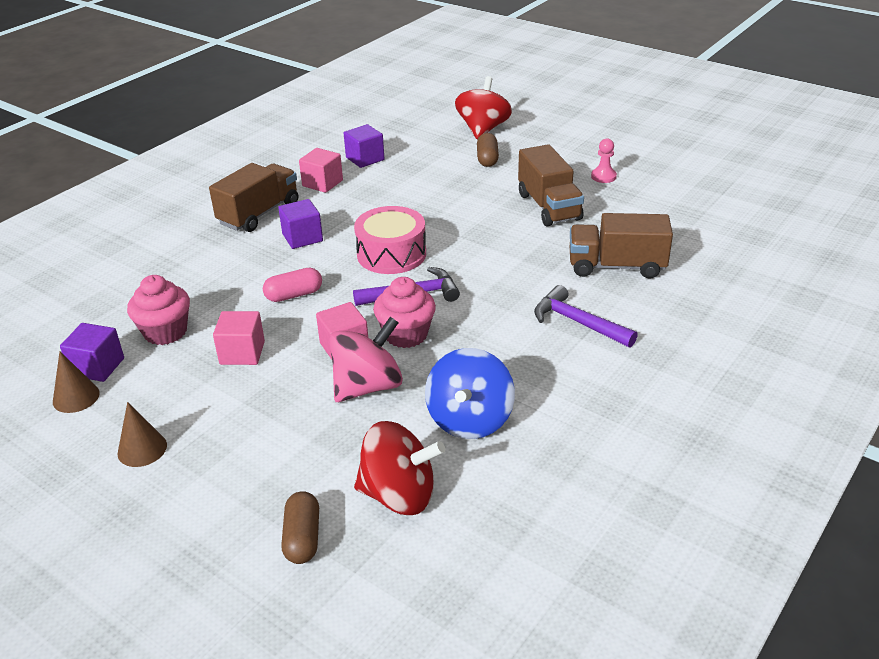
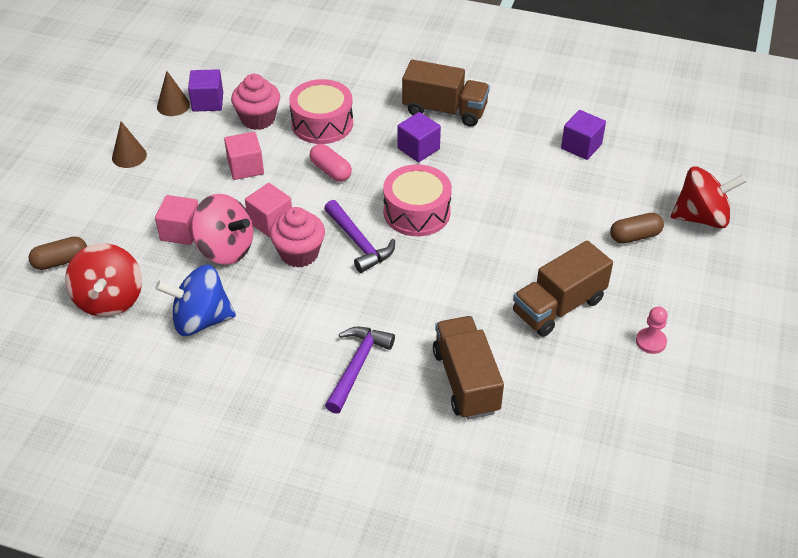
camera: 70 degrees right, 10 degrees up
(213, 289) = (322, 123): none -> pink drum
(322, 183) = (518, 132): pink cube -> pink cube (181, 231)

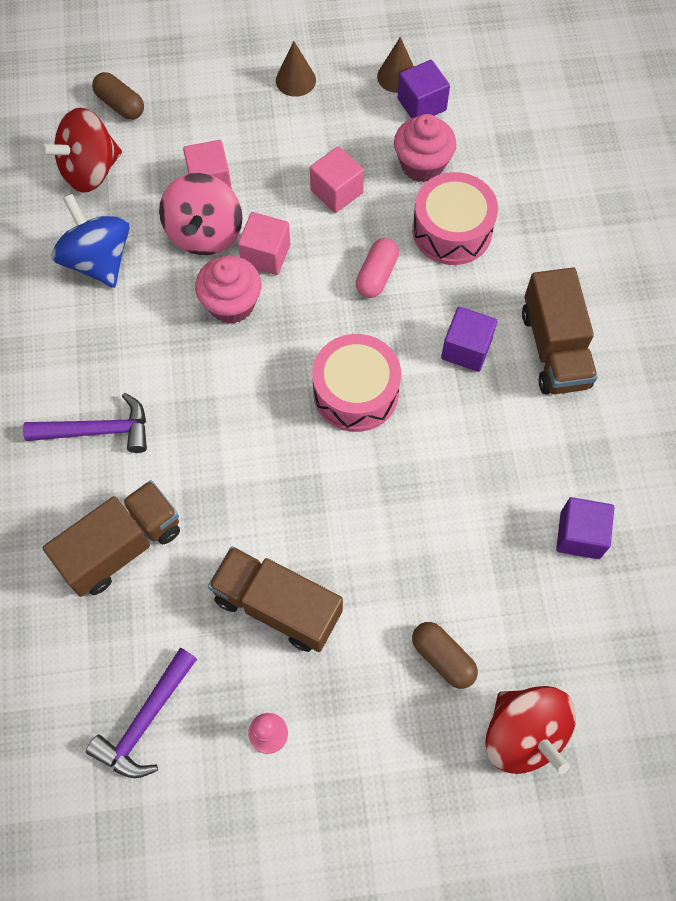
camera: 65 degrees right, 20 degrees up
(359, 243) = (276, 354): purple hammer -> purple hammer (145, 721)

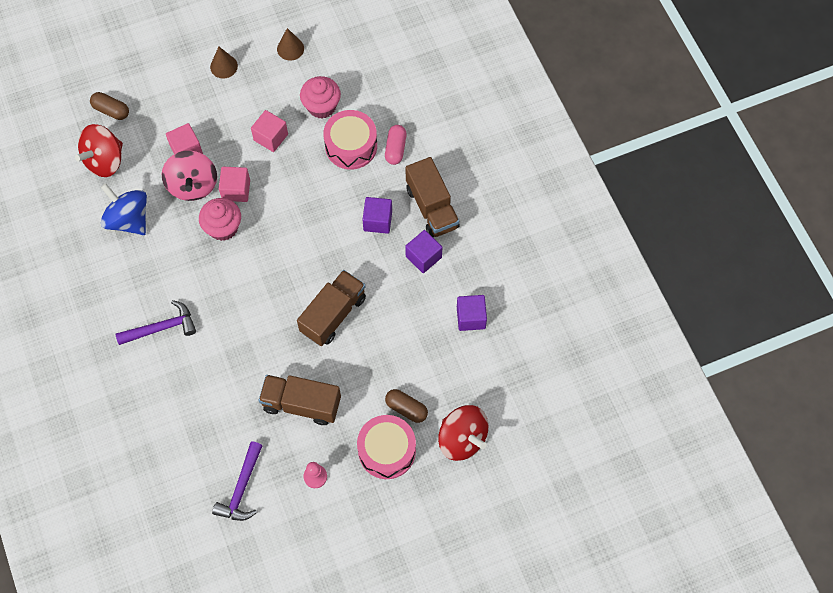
camera: 15 degrees left, 0 degrees up
(121, 547) = (197, 394): brown truck -> brown truck (333, 314)
(355, 392) = (316, 264): pink drum -> pink drum (387, 451)
(376, 275) = (310, 187): pink capsule -> pink capsule (395, 149)
(421, 104) = (311, 64): purple cube -> purple cube (423, 257)

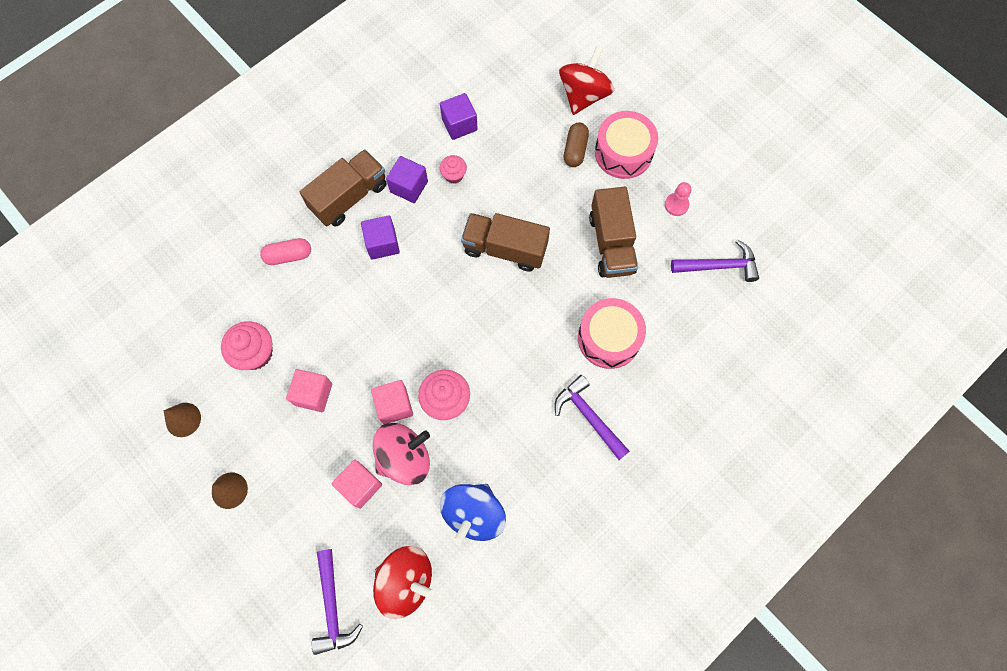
camera: 110 degrees left, 5 degrees up
(111, 110) = (333, 607): brown capsule -> purple hammer
(351, 146) = (299, 302): pink drum -> pink drum (609, 338)
(420, 296) = (454, 175): none -> pink cupcake

